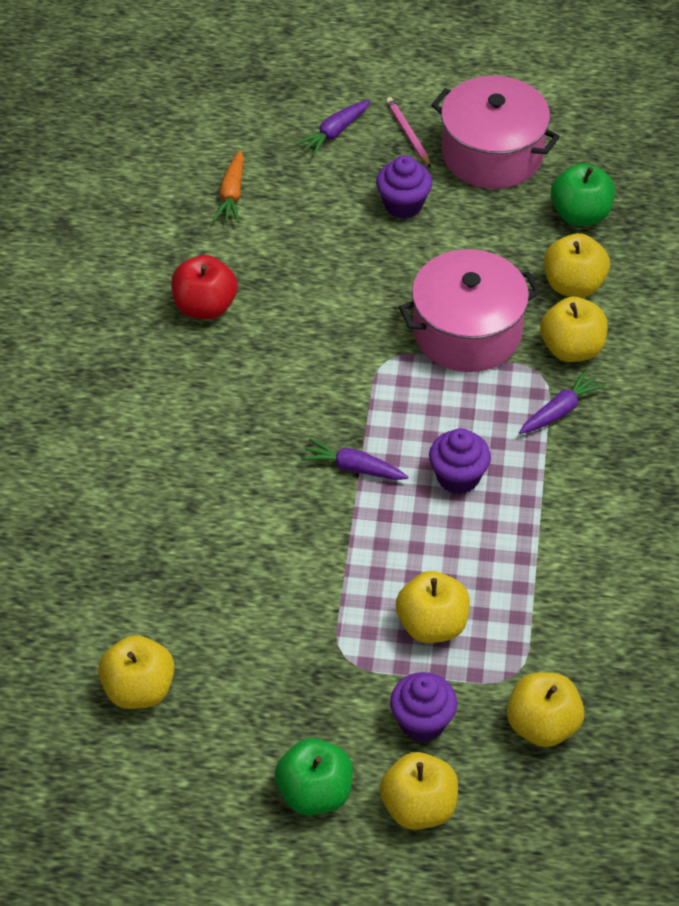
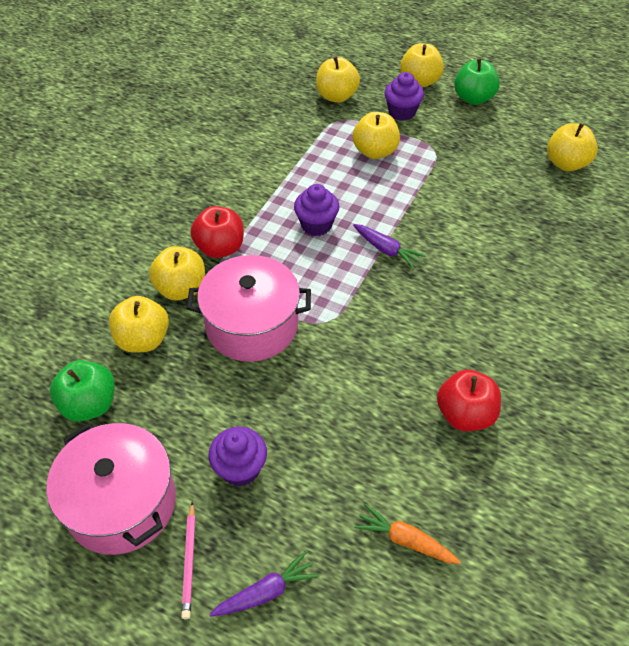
camera: 160 degrees left, 0 degrees up
(232, 194) = (405, 540): orange carrot -> orange carrot turned 90 degrees counterclockwise
(560, 410) = (220, 248): purple carrot -> red apple

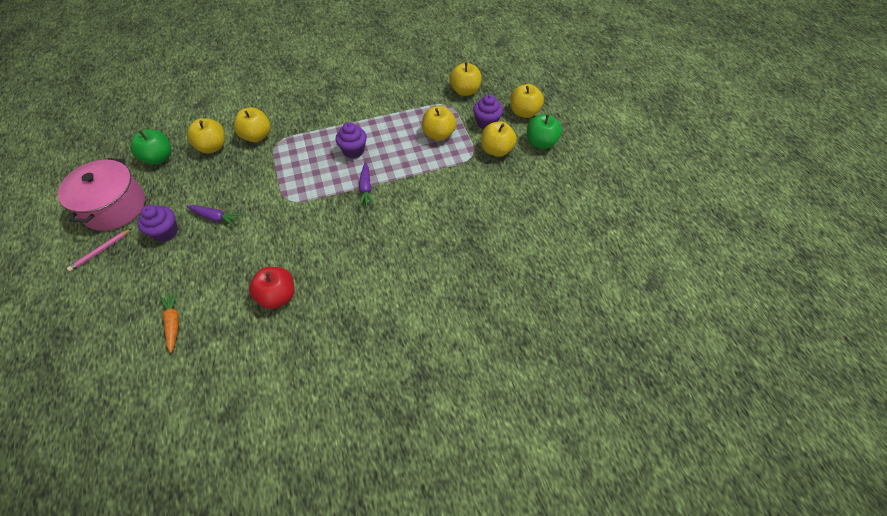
camera: 45 degrees right, 5 degrees up
(220, 248) = (298, 129): red apple -> none
(252, 325) = (258, 175): pink pot -> none
(266, 592) = (104, 289): purple carrot -> purple carrot (216, 217)
(566, 163) = (536, 219): yellow apple -> yellow apple (496, 150)

